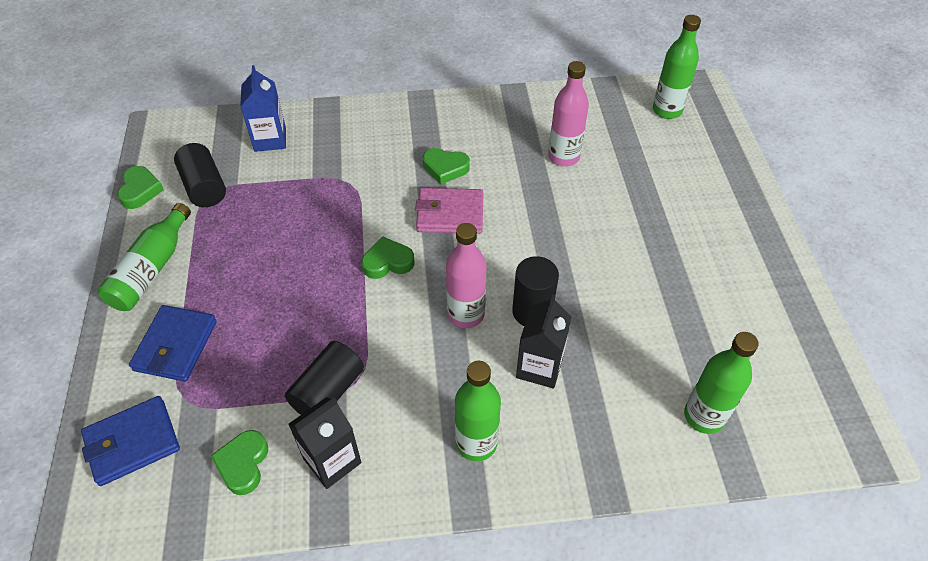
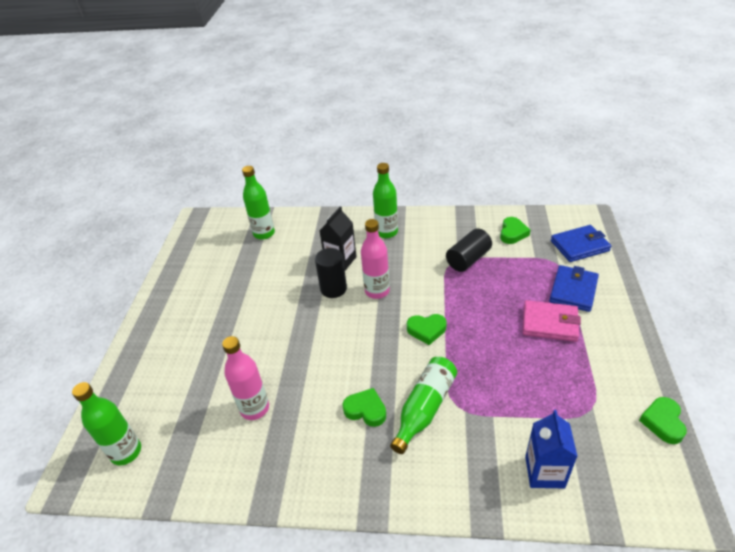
camera: 165 degrees left, 10 degrees down
(152, 269) = (614, 344): green bottle -> green bottle (424, 408)
(204, 187) = (598, 418): black cylinder -> none
(332, 460) = (464, 231): black carton -> none
(450, 214) = (371, 364): pink wallet -> pink wallet (549, 323)

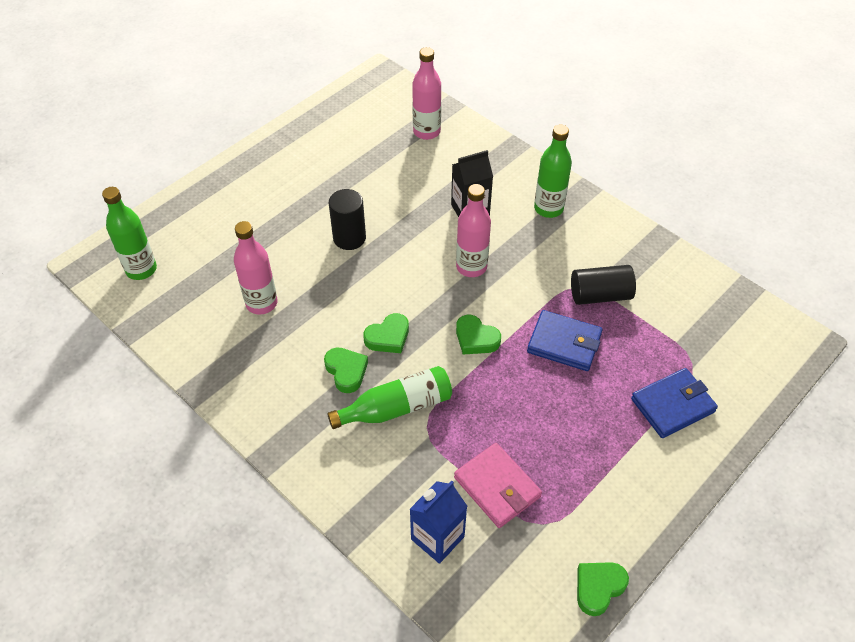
camera: 35 degrees right, 10 degrees up
(264, 233) = (426, 132): green bottle -> pink bottle
(333, 289) = (433, 236): black cylinder -> black cylinder (349, 238)
(512, 233) = (684, 298): green heart -> green heart (388, 337)
(549, 323) = (604, 419): pink wallet -> pink wallet (497, 487)
(579, 246) = (744, 364): blue wallet -> blue wallet (564, 343)

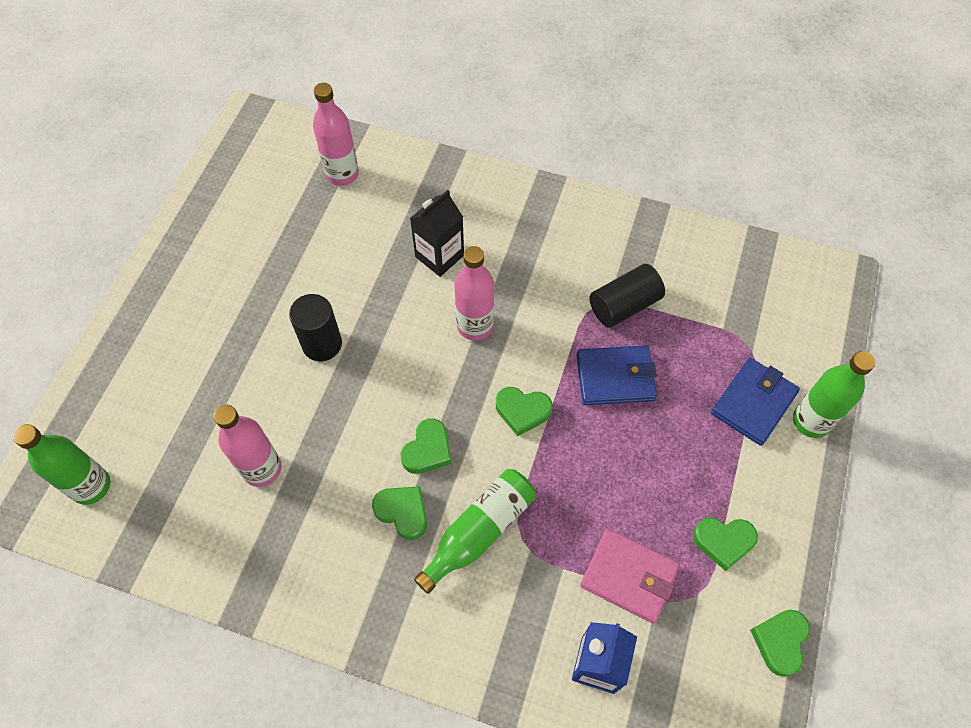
camera: 25 degrees left, 10 degrees up
(548, 208) = (522, 221): green bottle -> green bottle (811, 421)
(590, 495) = (723, 542): none -> green heart

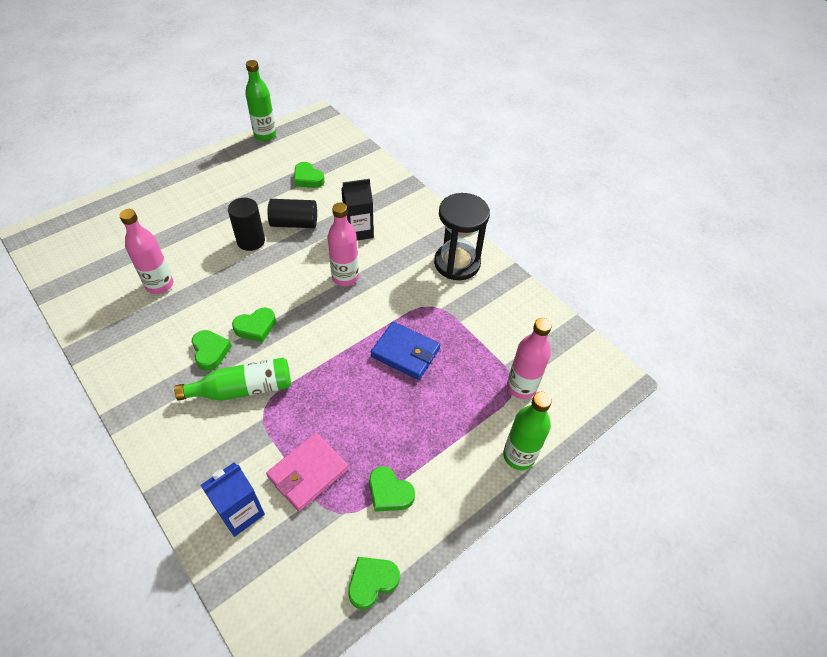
camera: 30 degrees right, 10 degrees down
(91, 486) = (72, 245): green bottle -> green bottle (265, 135)
(342, 174) = (342, 164): pink bottle -> pink bottle (521, 387)
(522, 411) = (330, 338): green heart -> green heart (308, 178)
(582, 234) = (457, 263): none -> black hourglass
(624, 305) = (448, 315): black cylinder -> black cylinder (294, 223)
(629, 577) = (308, 473): pink wallet -> pink wallet turned 75 degrees clockwise
(753, 403) = (486, 421): blue wallet -> none

